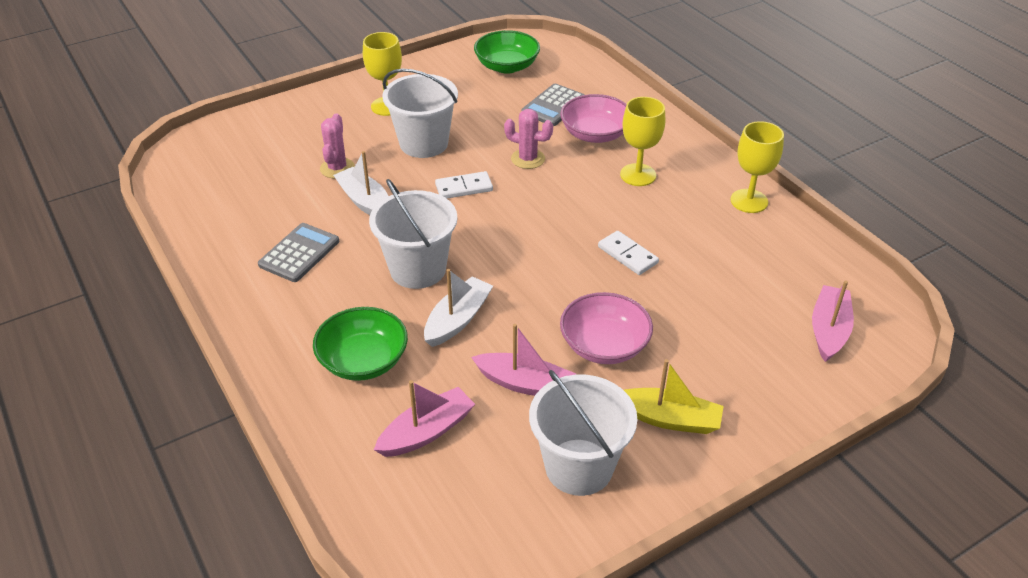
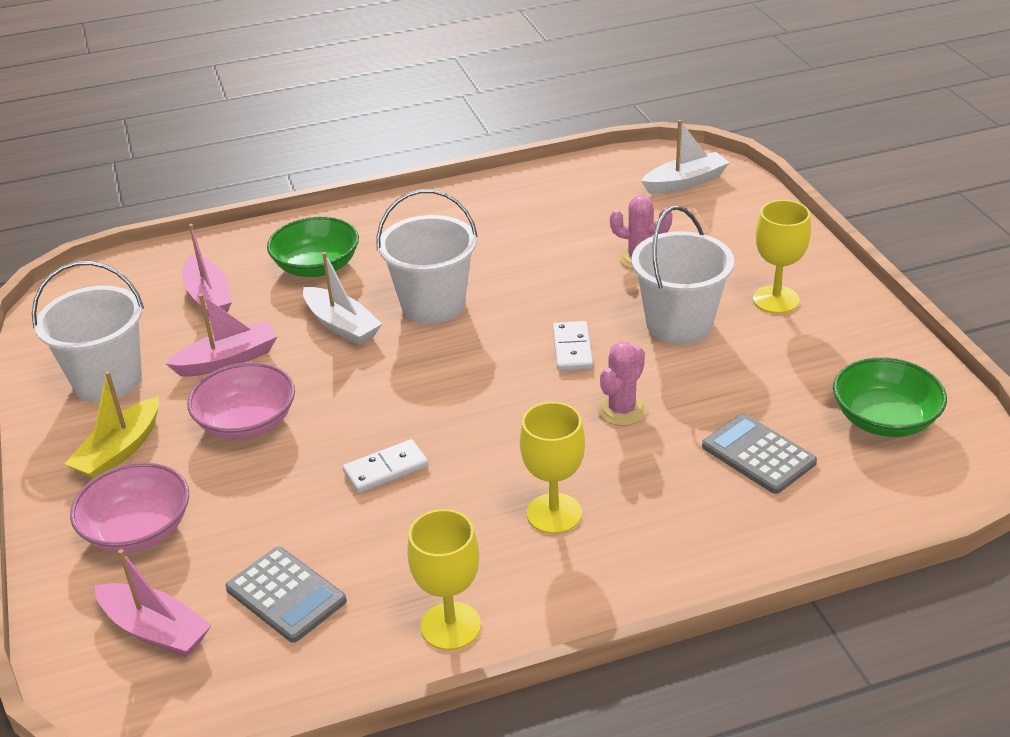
camera: 105 degrees right, 5 degrees down
(299, 253) = (492, 233): grey calculator -> grey calculator (286, 595)
(365, 202) = (567, 275): white boat -> white boat (685, 182)
(525, 384) = (228, 360): pink boat -> pink boat turned 150 degrees counterclockwise
(595, 134) = (671, 487): pink bowl -> pink bowl (138, 530)

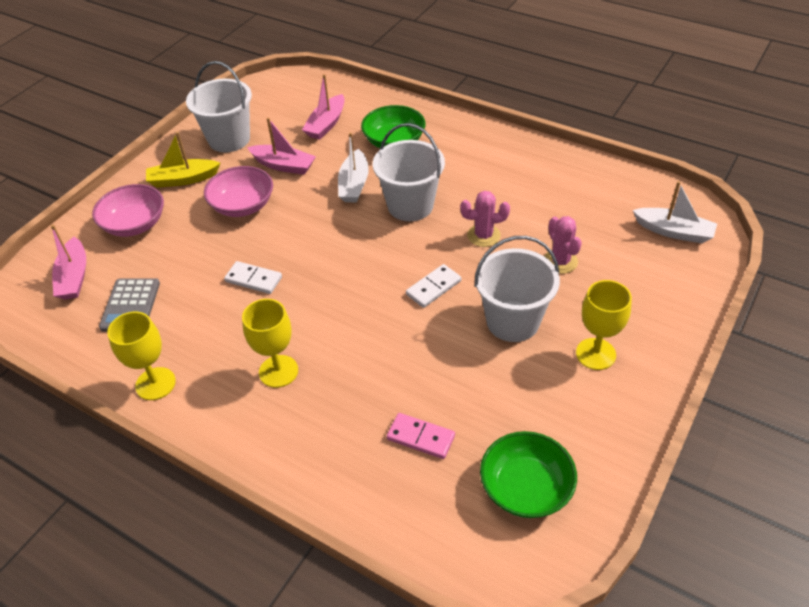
camera: 50 degrees right, 10 degrees up
(622, 410) = (398, 345): pink cactus -> pink cactus (483, 235)
(758, 454) = (420, 437): grey calculator -> pink domino

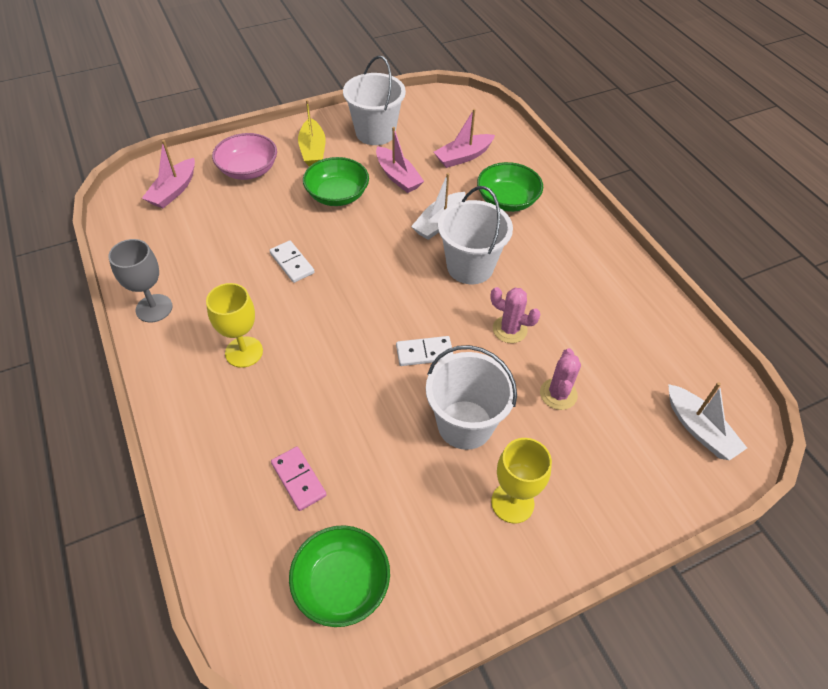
camera: 30 degrees right, 5 degrees up
(130, 305) = (190, 235): grey calculator -> none
(155, 384) = (154, 308): yellow goblet -> grey goblet
(183, 179) = (313, 150): yellow boat -> yellow boat turned 120 degrees counterclockwise
(242, 205) = (337, 195): pink bowl -> green bowl

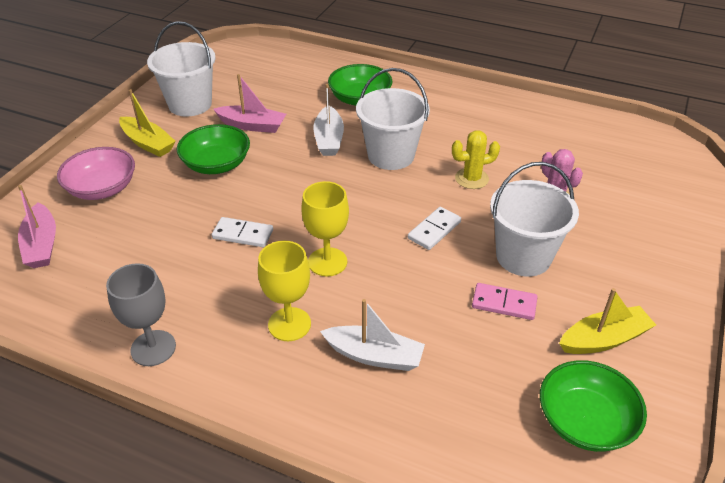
camera: 40 degrees left, 10 degrees down
(298, 479) = (460, 379): pink domino -> pink domino (504, 303)
(438, 539) = (604, 339): none -> yellow boat
(463, 156) = (288, 87): pink boat -> none
(509, 329) = (471, 179): pink cactus -> yellow cactus
(512, 502) = (615, 282): yellow goblet -> yellow goblet (327, 262)
(699, 429) = (654, 165): white boat -> white boat (374, 355)

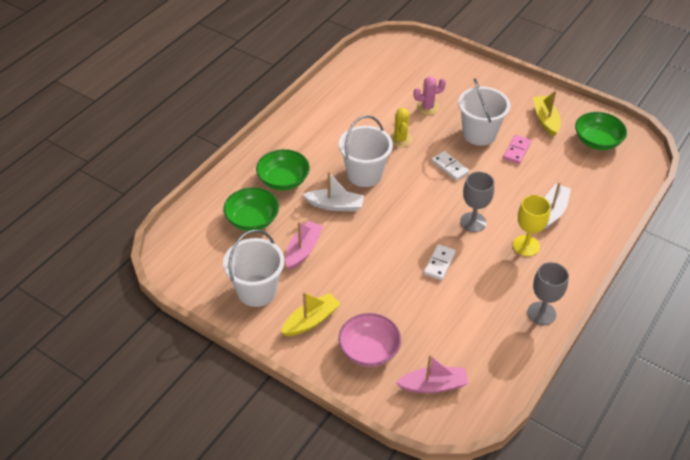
camera: 80 degrees left, 5 degrees up
(216, 164) = (352, 275): green bowl -> green bowl (252, 219)
(327, 262) = (473, 222): yellow goblet -> grey goblet

